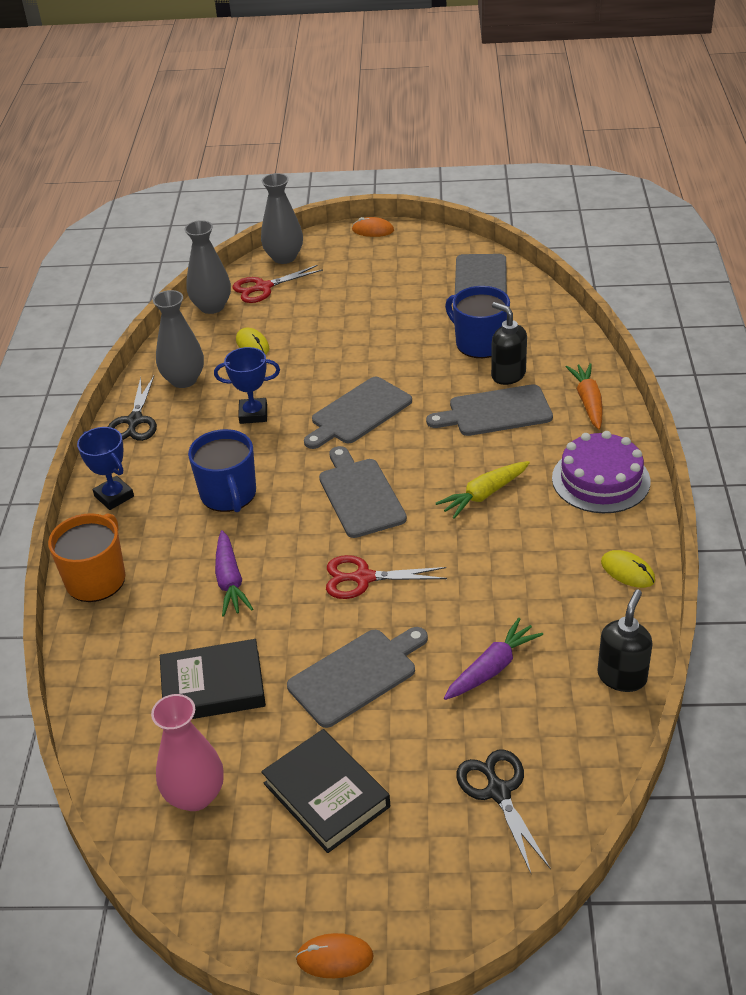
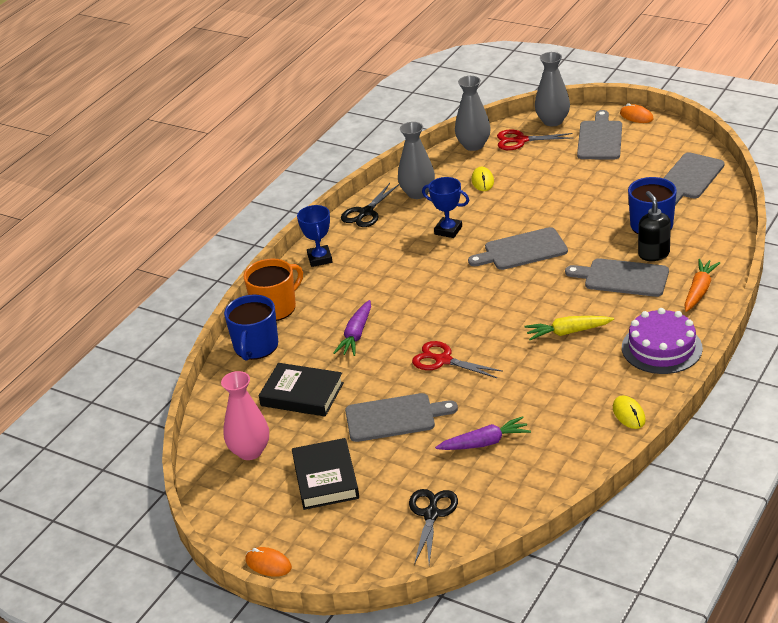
camera: 30 degrees right, 5 degrees down
(229, 494) = (394, 280): blue mug -> blue mug (255, 347)
(360, 495) = (481, 306): grey cutting board -> grey cutting board (600, 139)
(622, 676) = (568, 477): black soap dispenser -> none

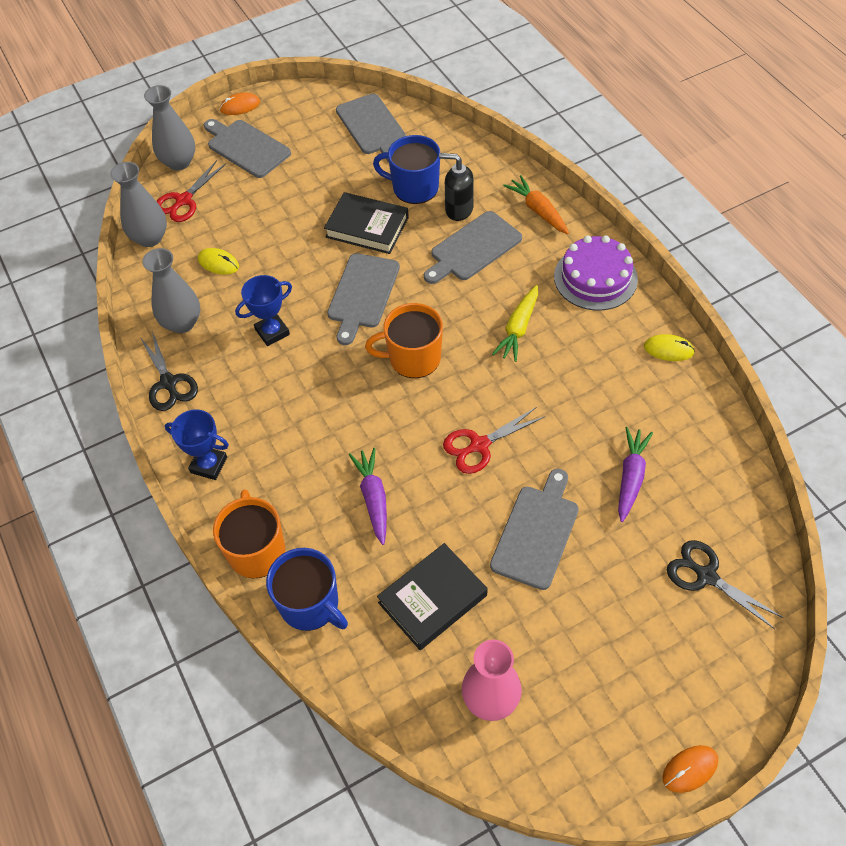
camera: 60 degrees left, 20 degrees up
(326, 478) = (588, 644): black book -> black book (367, 227)
(356, 335) = (373, 498): purple carrot -> purple carrot turned 150 degrees counterclockwise
(489, 298) = (413, 358): none -> orange mug

